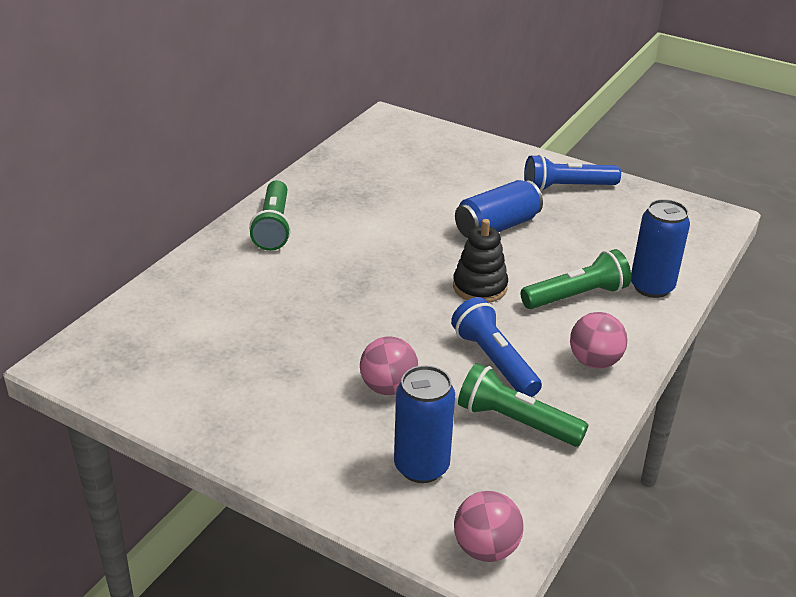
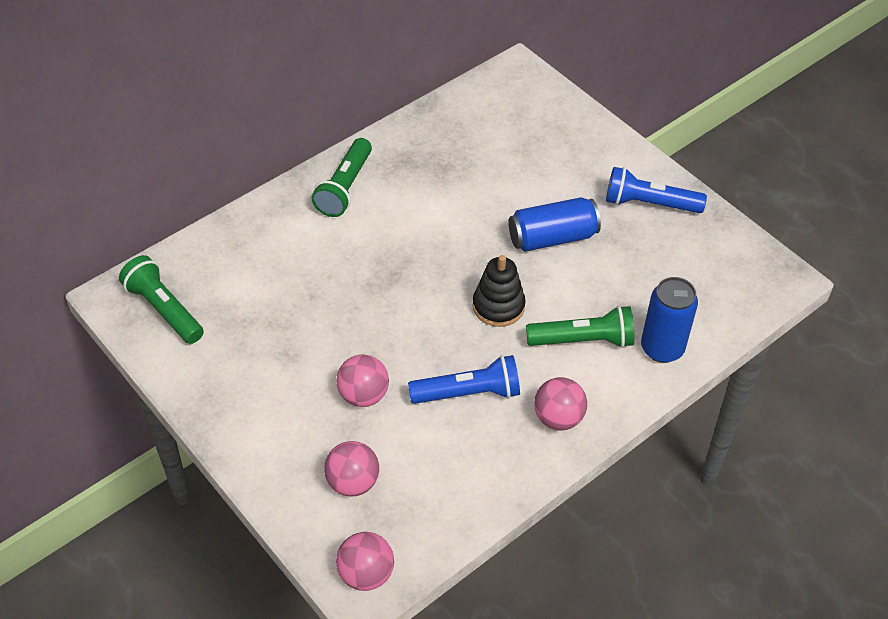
camera: 20 degrees right, 15 degrees up
(421, 466) = (353, 482): blue can -> pink ball
(494, 361) = (468, 393): blue flashlight -> blue flashlight turned 90 degrees clockwise
(516, 422) = (454, 461): green flashlight -> green flashlight (164, 309)

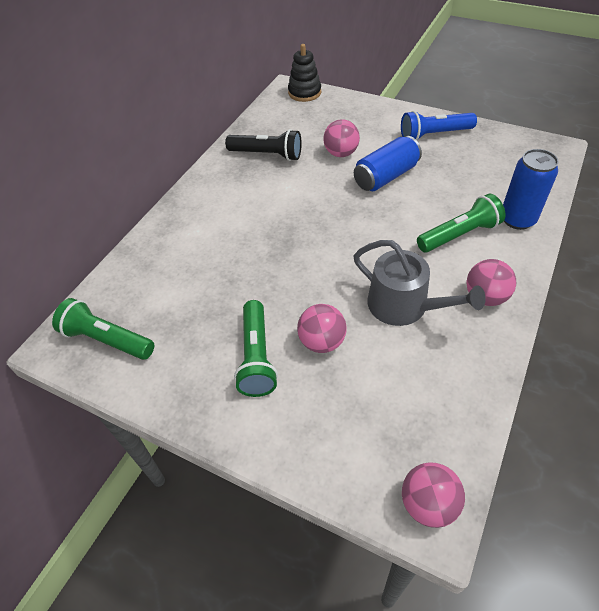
camera: 20 degrees left, 0 degrees up
(345, 187) = (211, 196): green flashlight -> green flashlight (256, 357)
(353, 482) = (360, 421): pink ball -> pink ball (341, 153)
(436, 156) = (267, 154): none -> black flashlight
(468, 393) = (404, 306): blue flashlight -> grey watering can
(498, 306) = (381, 235): black stacking toy -> black stacking toy (304, 92)

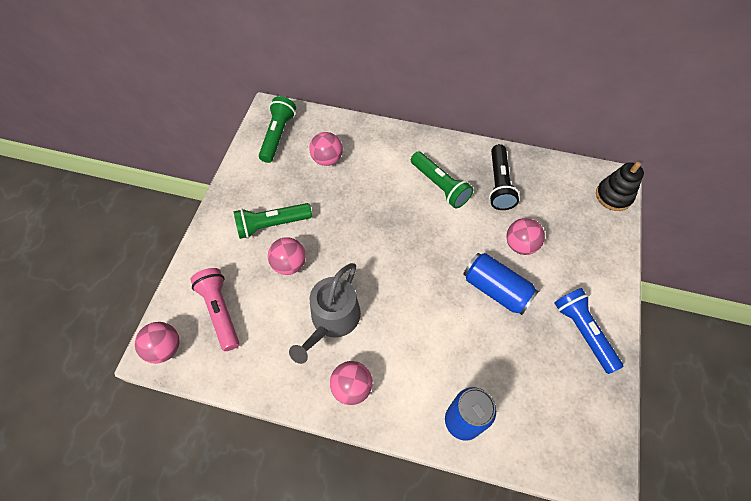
camera: 75 degrees right, 10 degrees up
(174, 288) = (327, 159): none -> pink ball
(378, 427) = (220, 311): none -> pink flashlight
(459, 235) = (427, 363): green flashlight -> green flashlight (440, 186)

